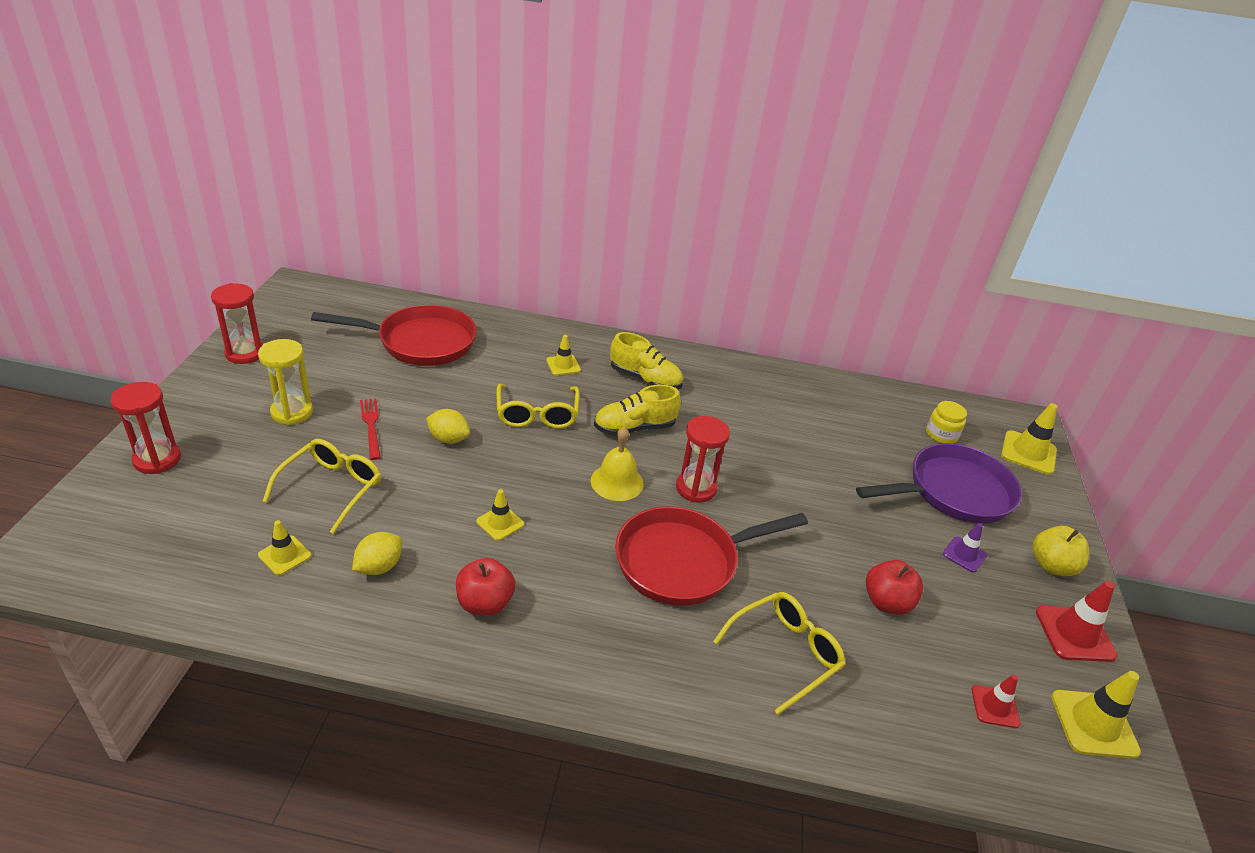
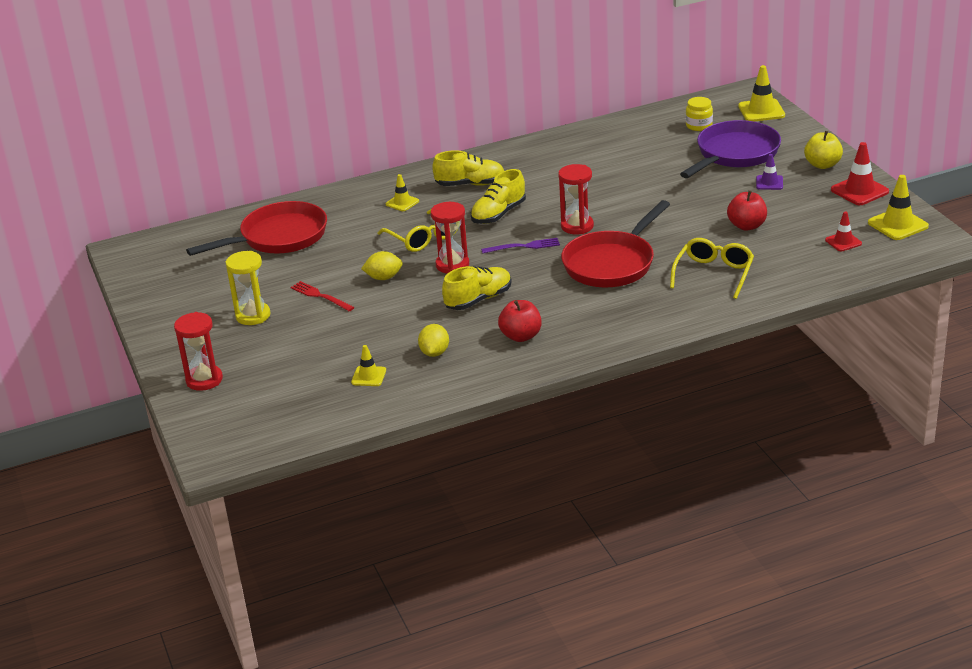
camera: 25 degrees left, 5 degrees down
(245, 353) = (159, 303): red hourglass -> red hourglass (452, 265)
(332, 488) = (346, 336): yellow glasses -> none
(500, 523) = (478, 300): yellow traffic cone -> yellow shoe
(617, 482) = (524, 246): yellow bell -> purple fork

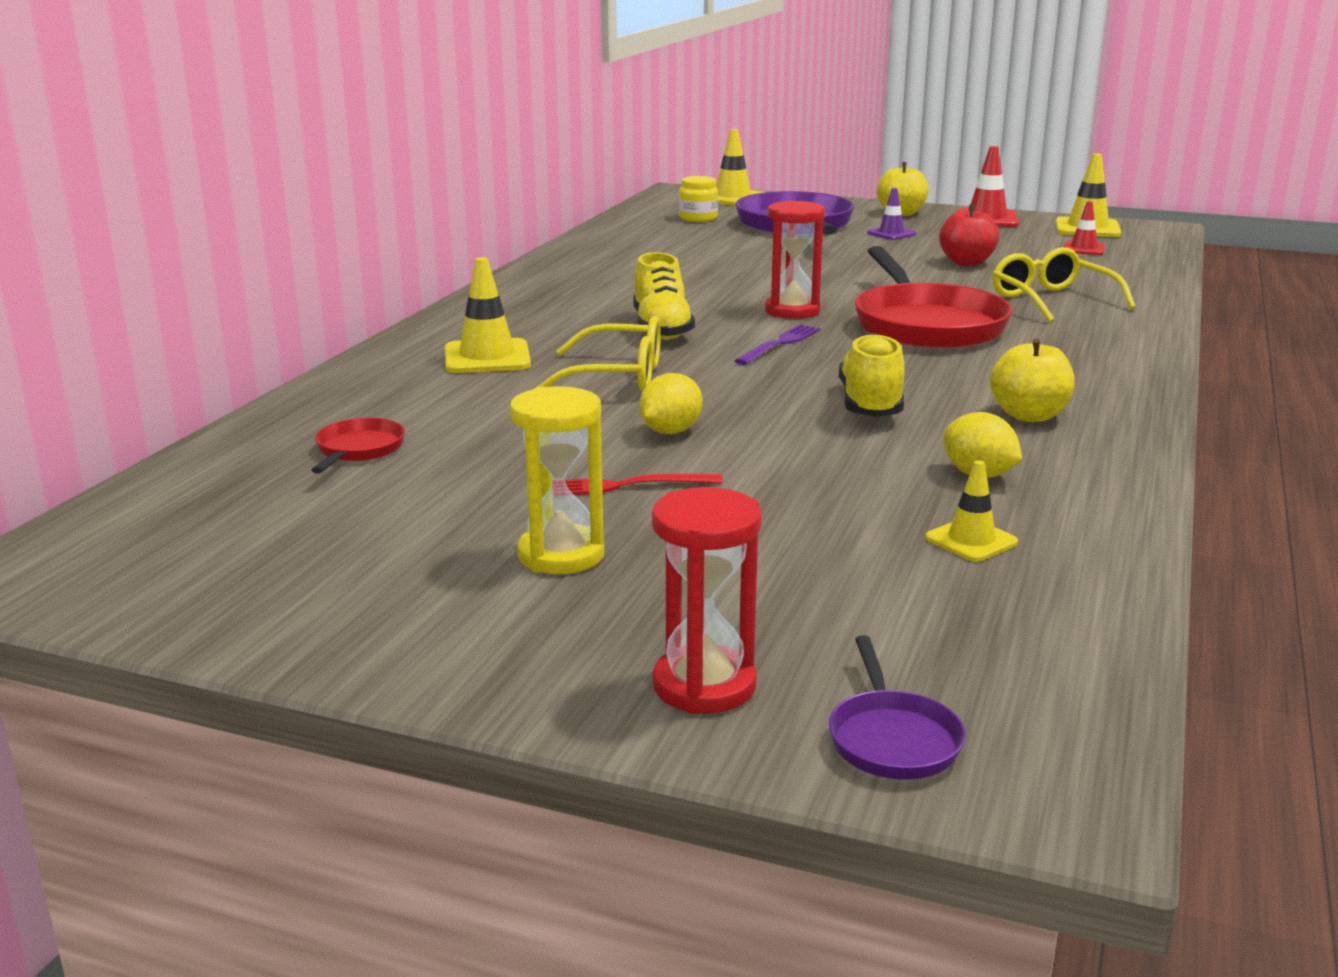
camera: 50 degrees left, 10 degrees down
(212, 420) = (892, 739): none -> purple pan
(279, 237) = (358, 450): red pan -> red pan, size x0.45
(402, 203) = (487, 357): yellow traffic cone -> yellow traffic cone, size x1.64
(452, 265) = (735, 387): red hourglass -> none
(470, 184) = (545, 317): yellow shoe -> none
(521, 336) = (1029, 415): red apple -> yellow apple

